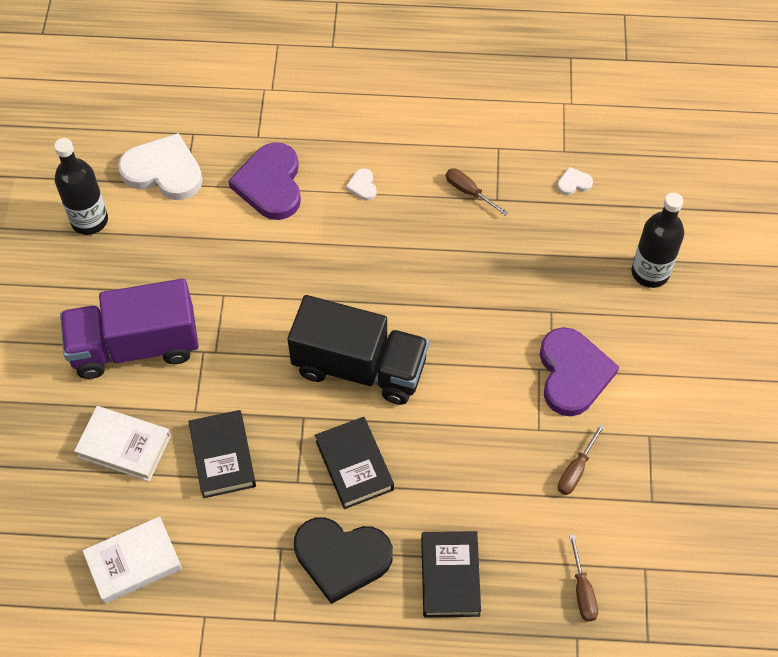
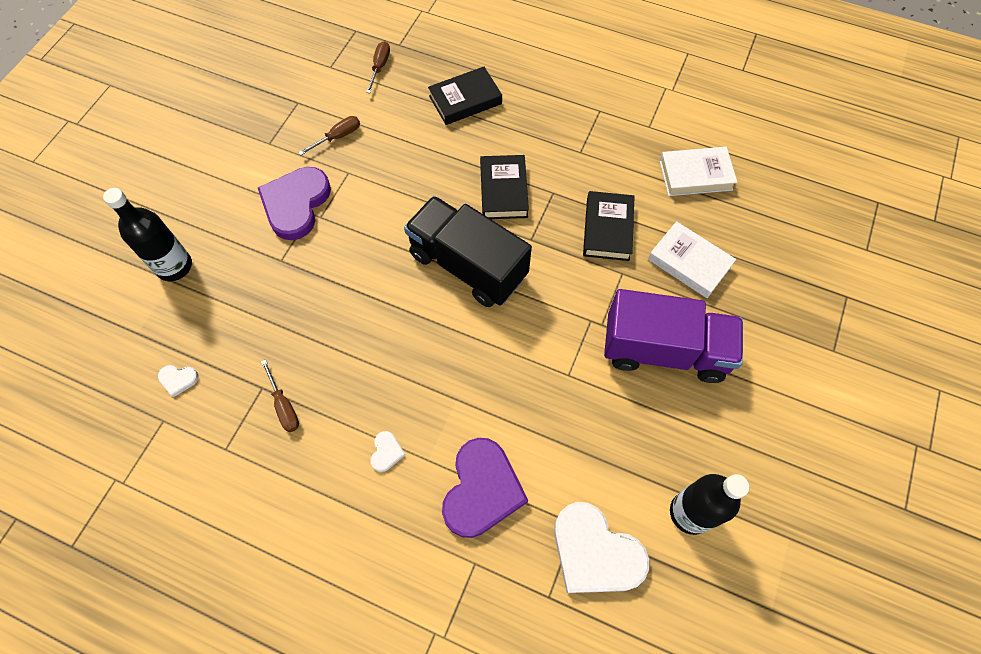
camera: 160 degrees left, 5 degrees up
(341, 558) = (538, 133): black heart -> none
(450, 576) = (465, 100): black book -> black book turned 45 degrees clockwise

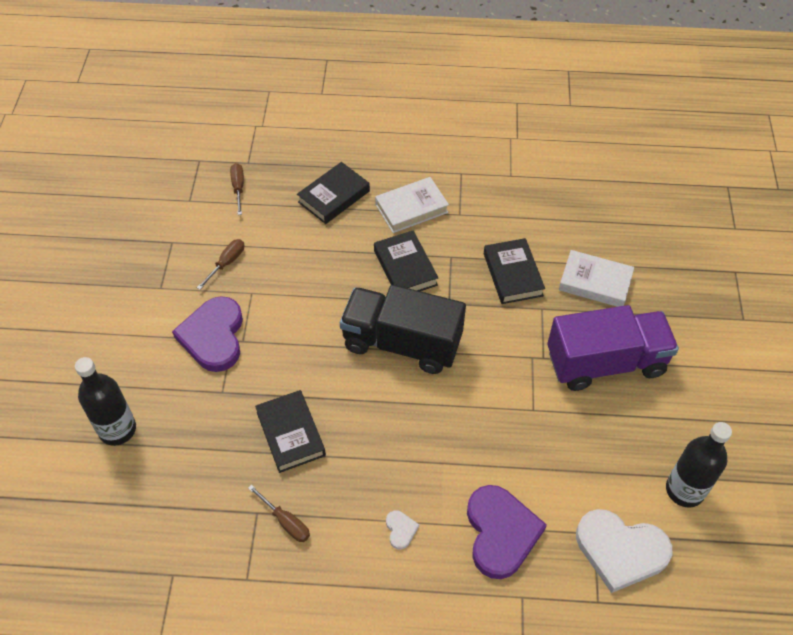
camera: 20 degrees left, 10 degrees down
(178, 379) = (170, 532): white heart -> none
(325, 321) = (291, 434): none -> black book
(695, 175) = (568, 206): white book -> white book (411, 208)

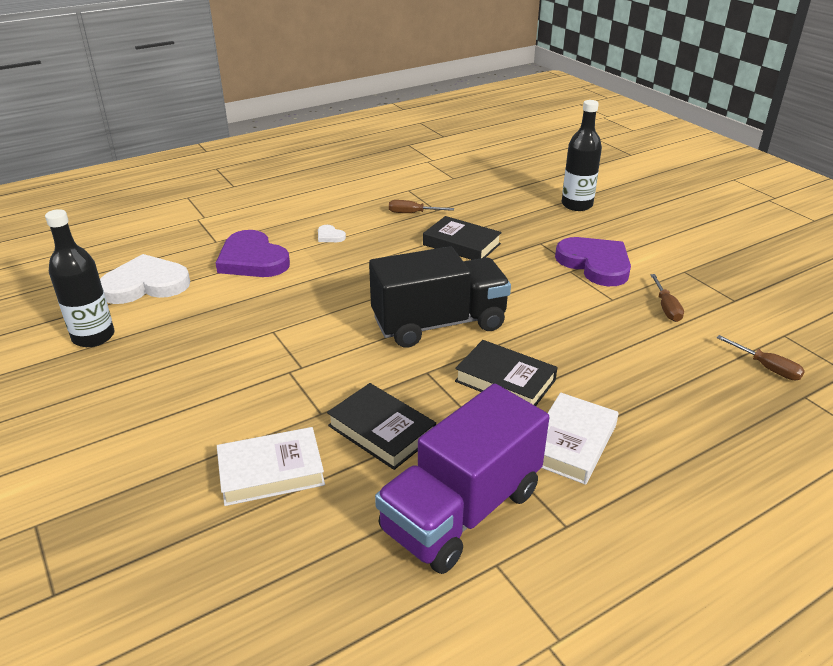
camera: 145 degrees right, 20 degrees down
(334, 196) = (668, 410): black book -> none
(605, 363) = (216, 396): purple truck -> purple truck (461, 510)

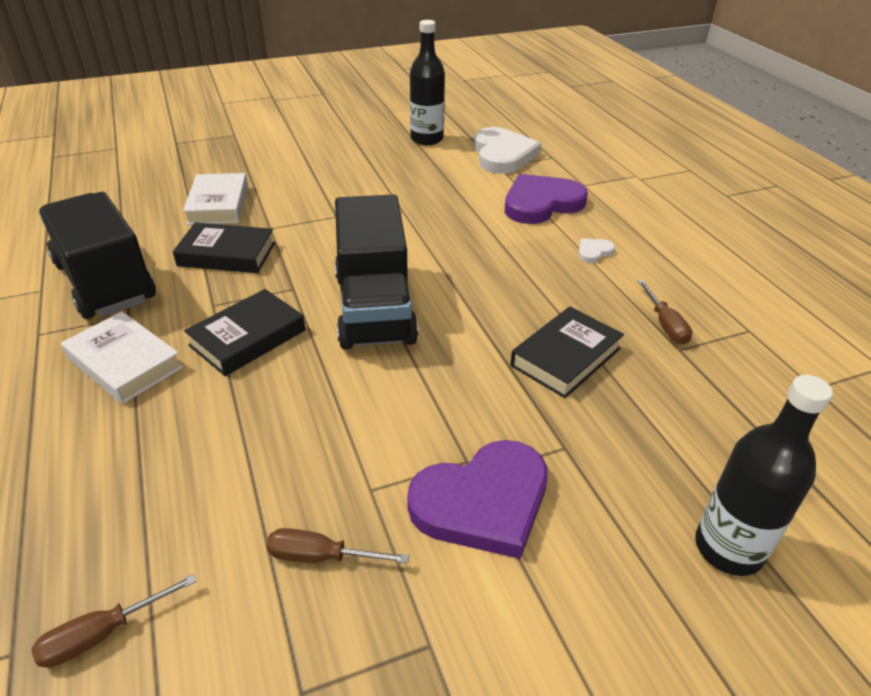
camera: 100 degrees right, 5 degrees up
(381, 431) = (227, 254): black book -> black book turned 45 degrees clockwise
(412, 213) = (665, 324): brown screwdriver -> brown screwdriver turned 150 degrees clockwise
(461, 510) = (105, 282): purple truck -> black truck

